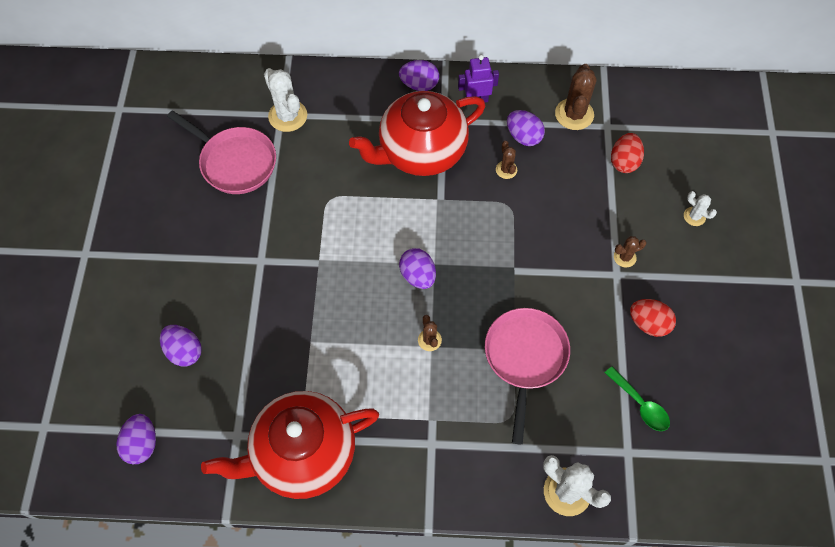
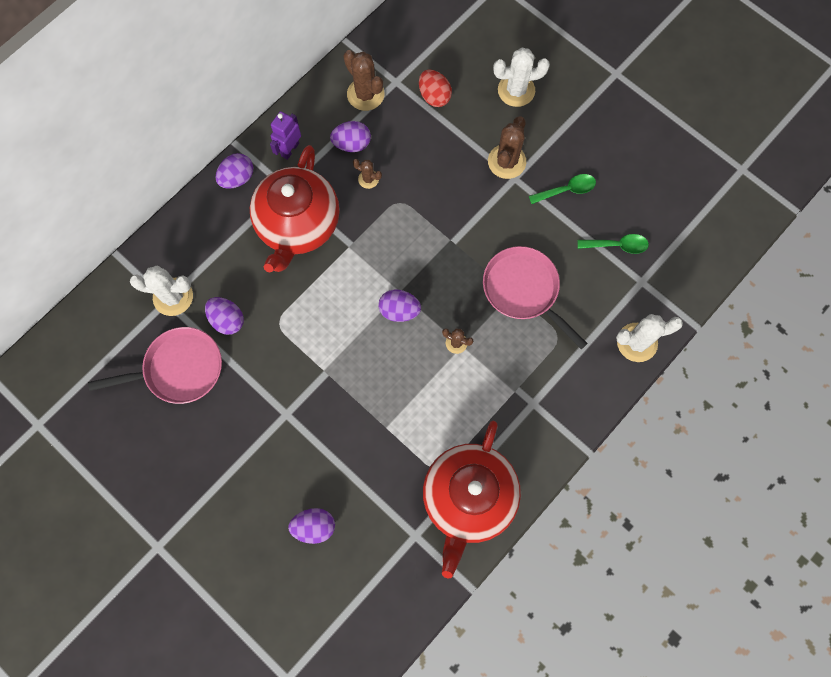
camera: 50 degrees left, 10 degrees up
(142, 444) = (364, 611): purple egg -> purple egg (227, 320)
(624, 257) = (506, 161): brown cactus -> brown cactus, size x1.86
(648, 323) = (567, 190): red egg -> green spoon
(694, 216) = (516, 90): white cactus -> white cactus, size x1.86

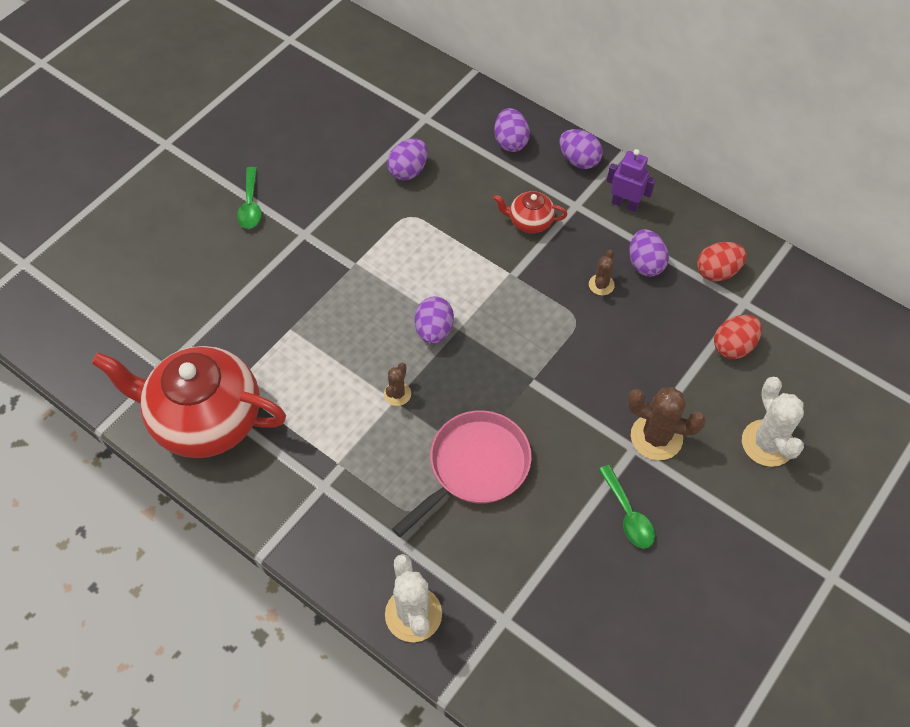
camera: 85 degrees right, 15 degrees down
(173, 297) = (430, 122): white cactus -> none
(179, 369) = (351, 137): pink pan -> none
(298, 225) = (530, 222): red teapot -> red teapot, size x0.44
(314, 526) = (179, 271): purple egg -> purple egg (510, 142)
(365, 94) = (717, 272): brown cactus -> red egg
(617, 245) = (554, 584): green spoon -> green spoon (250, 205)

